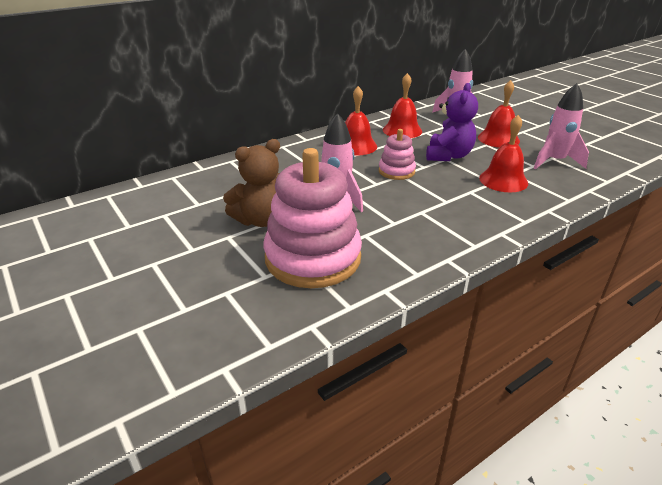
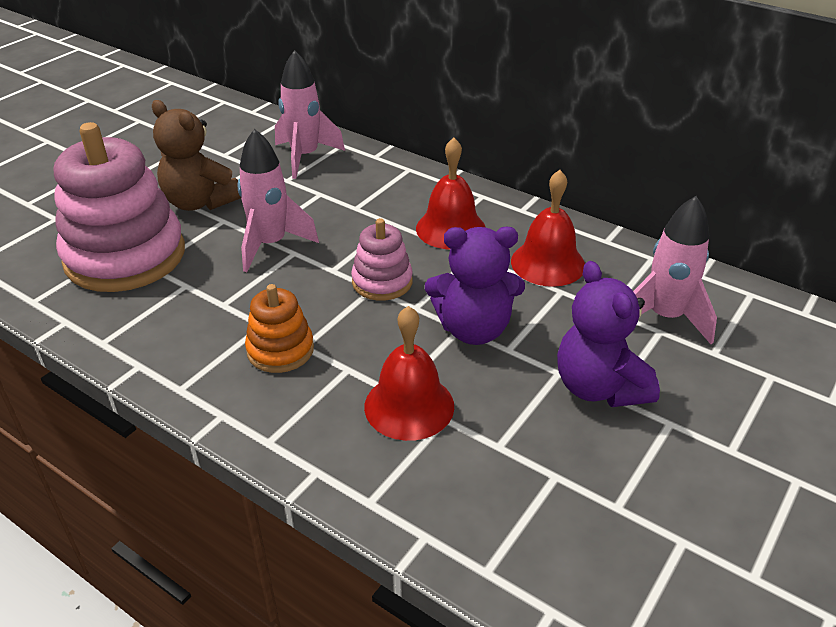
camera: 70 degrees right, 5 degrees up
(448, 209) = (280, 350): none -> orange stacking toy
(498, 139) = (599, 387): red bell -> purple teddy bear
(554, 161) = (536, 479): pink rocket -> pink rocket (305, 157)

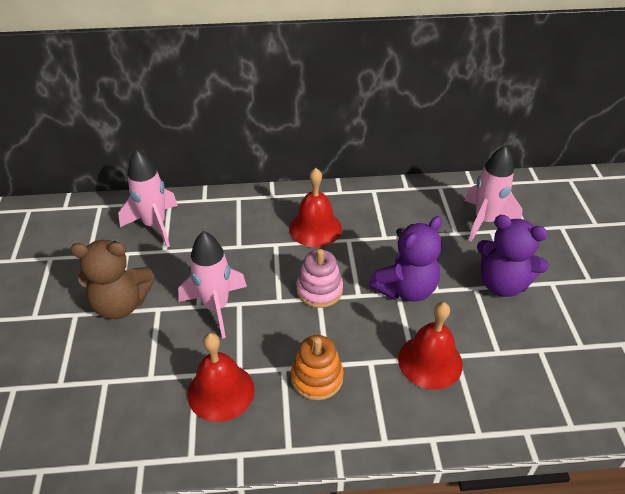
camera: 40 degrees left, 5 degrees up
(125, 256) = (119, 382): pink stacking toy -> none
(548, 263) = (394, 221): red bell -> red bell (221, 391)

